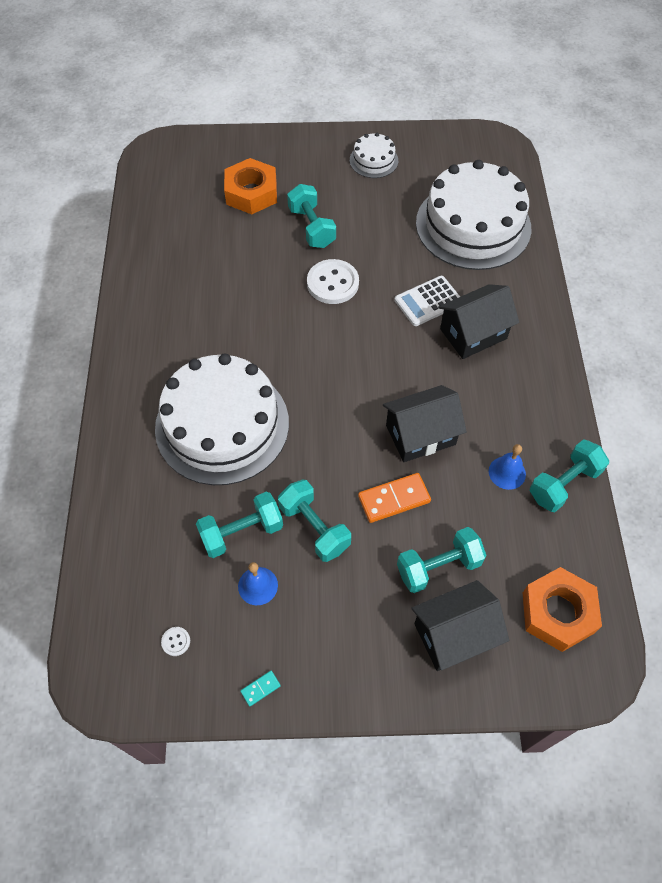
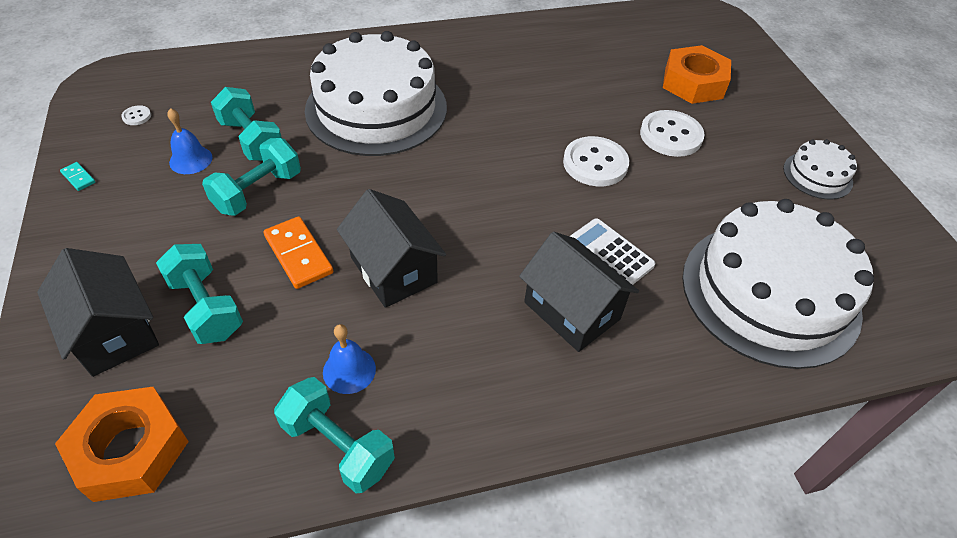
camera: 75 degrees right, 10 degrees down
(312, 227) = (671, 135): turquoise dumbbell -> white button

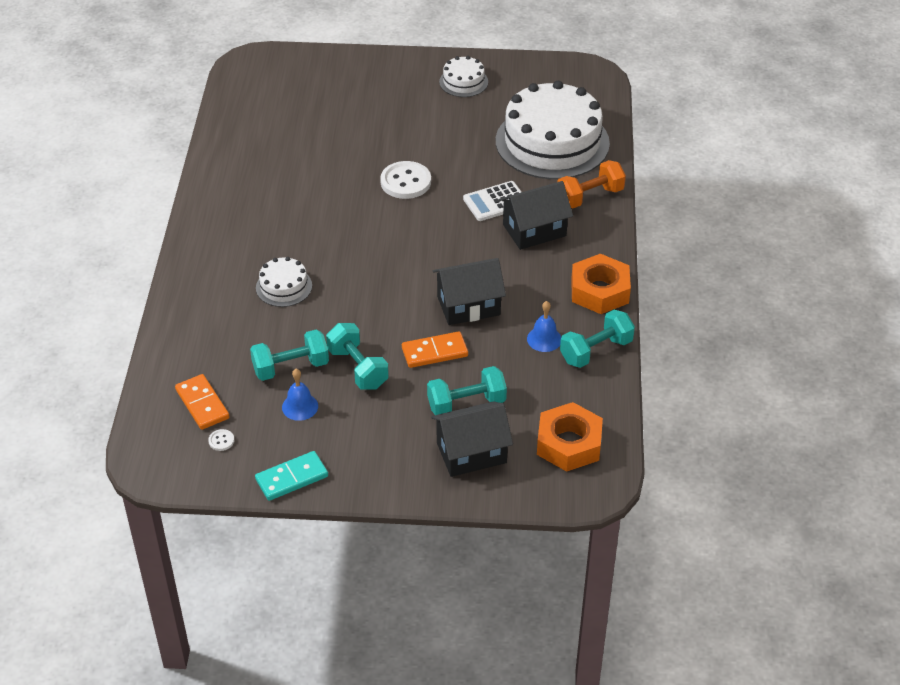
camera: 70 degrees left, 5 degrees down
(78, 178) = (292, 478): turquoise domino -> turquoise domino, size x2.03
(189, 93) = (202, 404): none -> orange domino
(376, 108) = (284, 287): white cake -> white cake, size x0.45
(671, 135) = (393, 135): white button -> none
(681, 365) = (589, 196): none -> orange dumbbell
(693, 83) = (338, 103): orange nut -> orange nut (599, 291)

